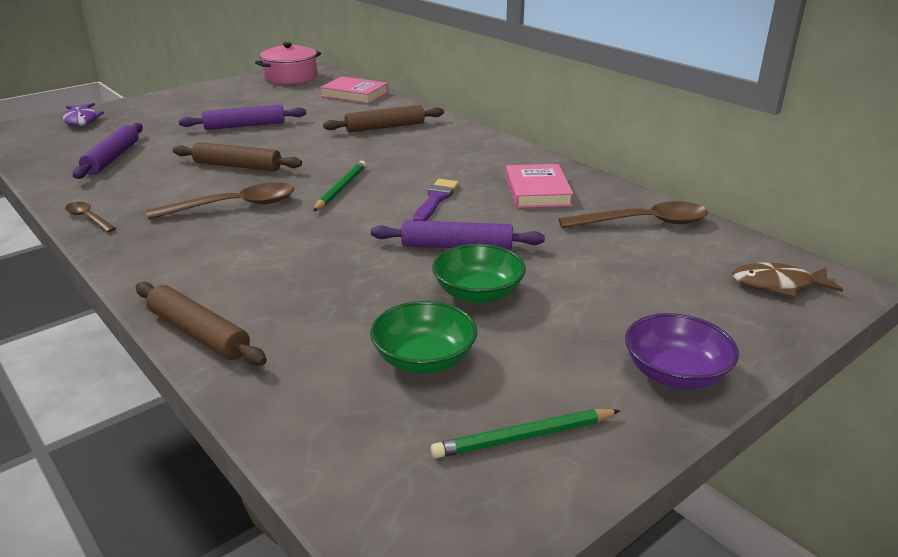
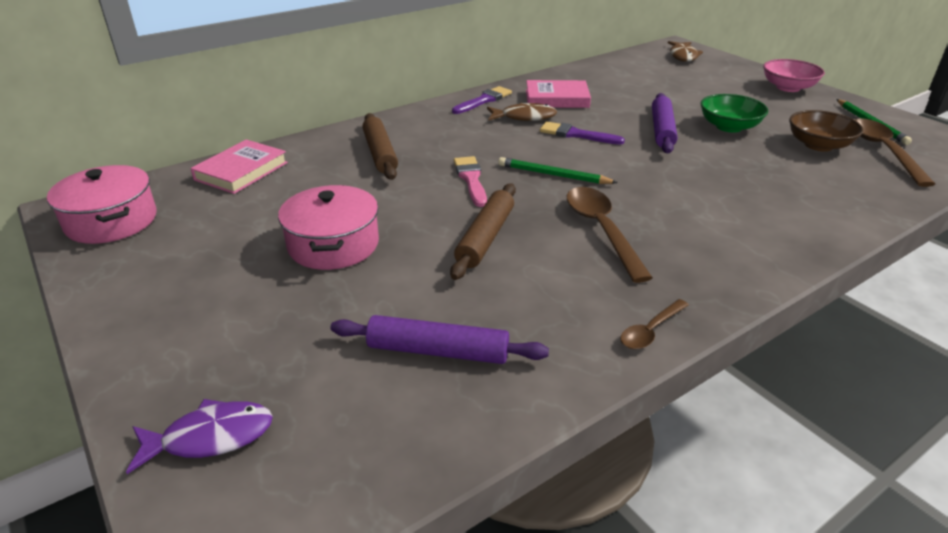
camera: 85 degrees left, 5 degrees up
(199, 333) = (843, 225): brown rolling pin -> none
(244, 126) = (333, 244): purple rolling pin -> pink pot
(335, 158) = (471, 179): none -> pink brush
(424, 359) = (818, 145): green bowl -> brown bowl
(477, 176) = (524, 117): none -> brown fish
(517, 157) = (484, 100): none -> purple brush
(643, 223) = (609, 74): brown spoon -> brown spoon (883, 151)
(675, 373) = (788, 87): purple bowl -> pink bowl

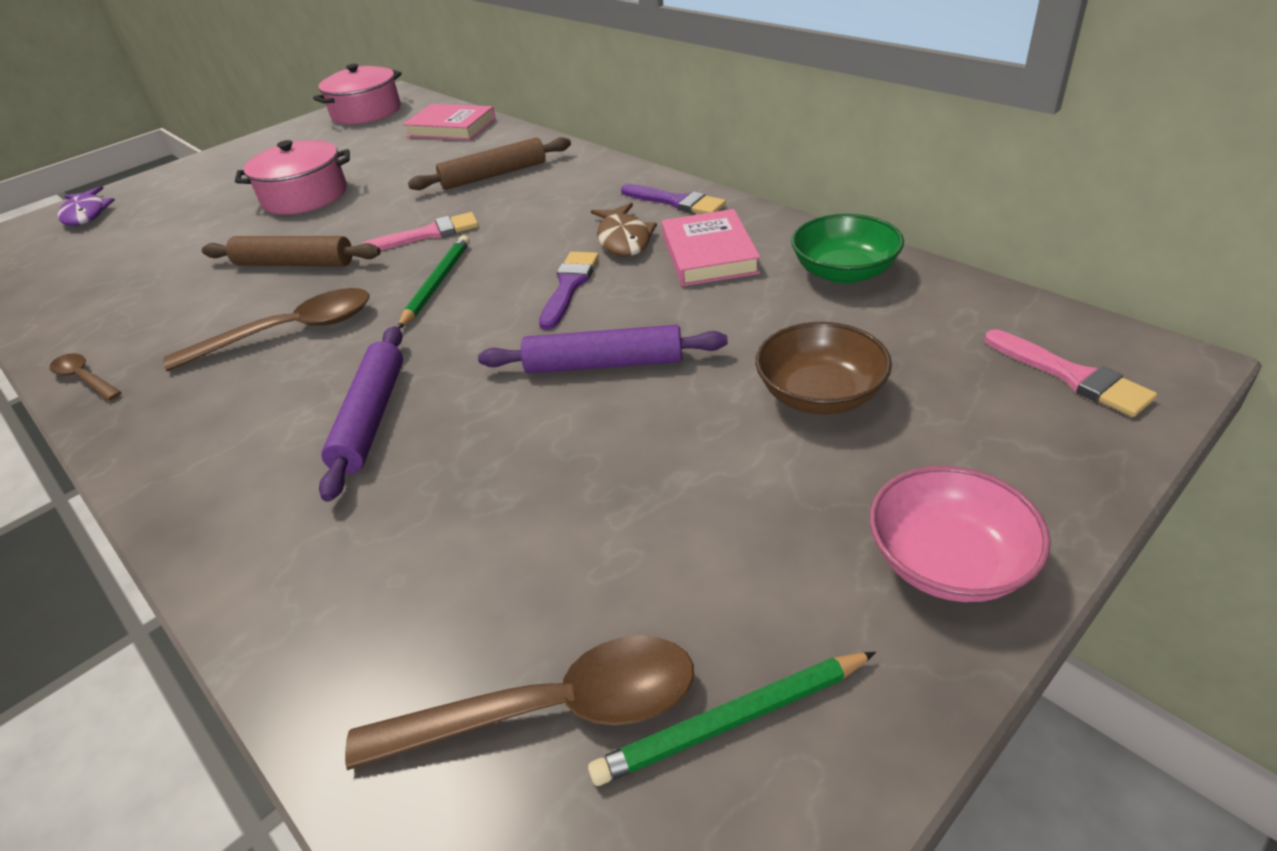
camera: 85 degrees right, 5 degrees up
(438, 351) = (124, 272): purple rolling pin -> purple rolling pin (371, 418)
(683, 56) = (1071, 376): brown fish -> pink brush
(729, 127) = (640, 445): green bowl -> green bowl (844, 272)
(818, 145) = (569, 580): brown bowl -> brown bowl (820, 395)

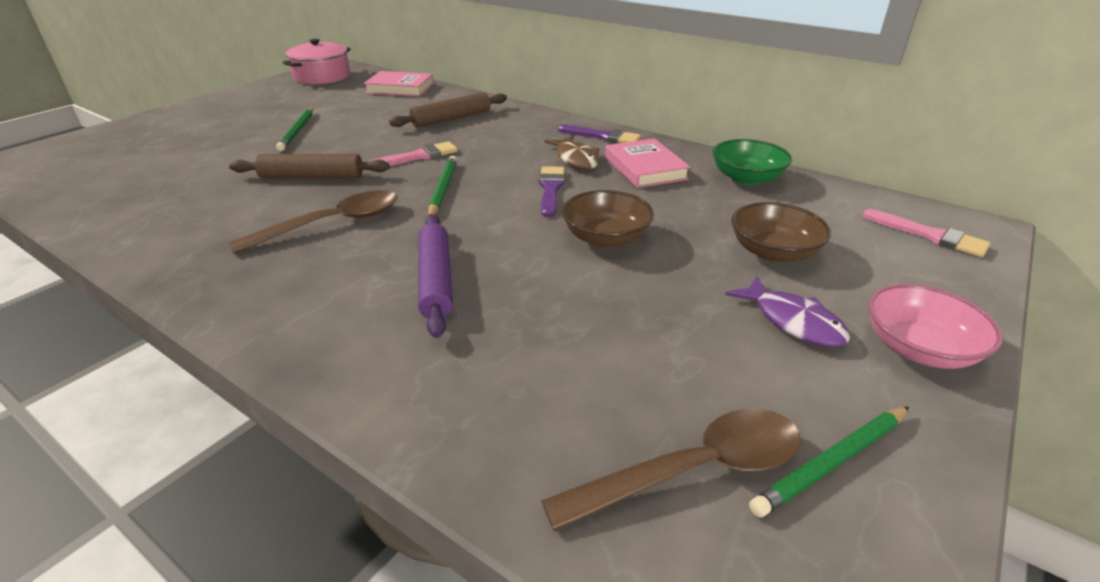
camera: 15 degrees left, 5 degrees down
(84, 378) = (152, 262): brown spoon -> none
(86, 214) = (95, 143): purple fish -> purple fish (793, 321)
(305, 196) = (297, 131): pink pot -> green pencil
(604, 364) = (605, 238): purple rolling pin -> brown bowl

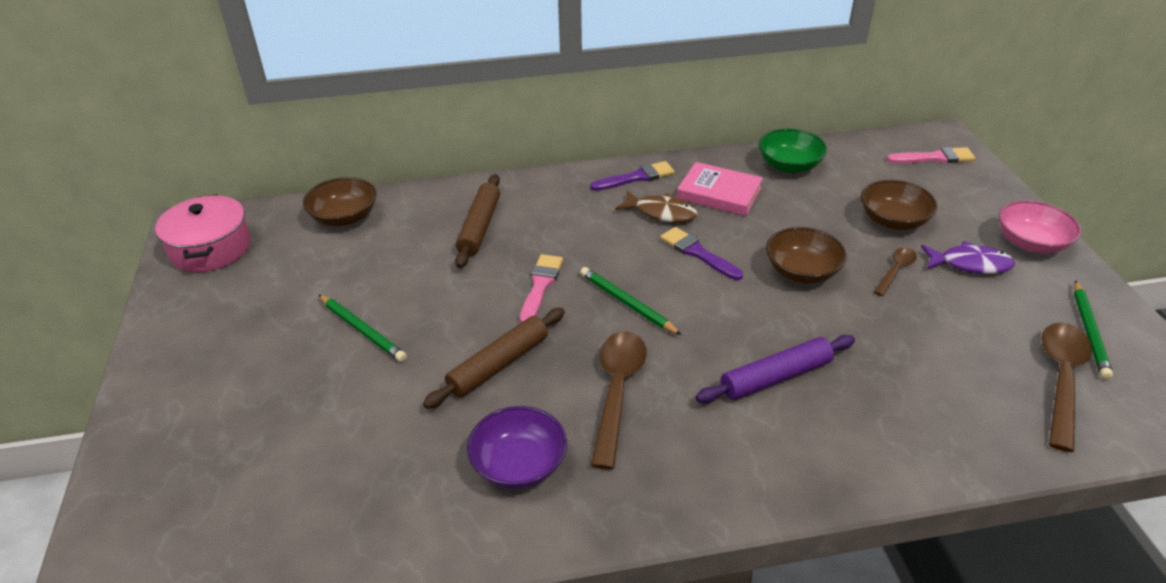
camera: 45 degrees left, 5 degrees up
(210, 222) = (519, 465): none -> purple bowl
(400, 88) = (344, 217): pink book -> brown bowl
(435, 280) = (776, 377): purple rolling pin -> purple rolling pin turned 60 degrees counterclockwise
(695, 282) = (895, 270): none -> brown spoon

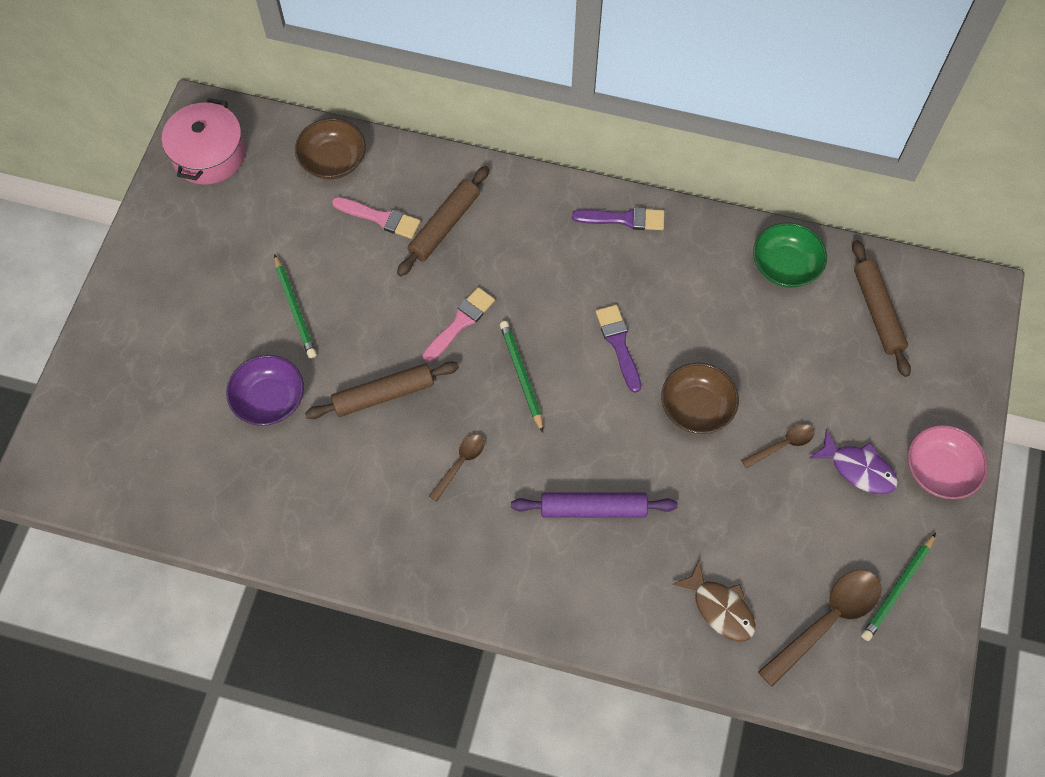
camera: 25 degrees right, 25 degrees up
(519, 465) = (352, 497): purple bowl -> purple bowl (269, 400)
(617, 391) = (460, 464): brown spoon -> brown spoon, size x0.54
(661, 213) = (617, 278): brown fish -> brown fish (720, 608)
(719, 193) = (689, 276): pink book -> none
(883, 169) = (877, 312): none -> brown rolling pin
(893, 220) = (830, 384): brown bowl -> none
(935, 158) = (944, 319): pink brush -> pink brush (380, 218)

